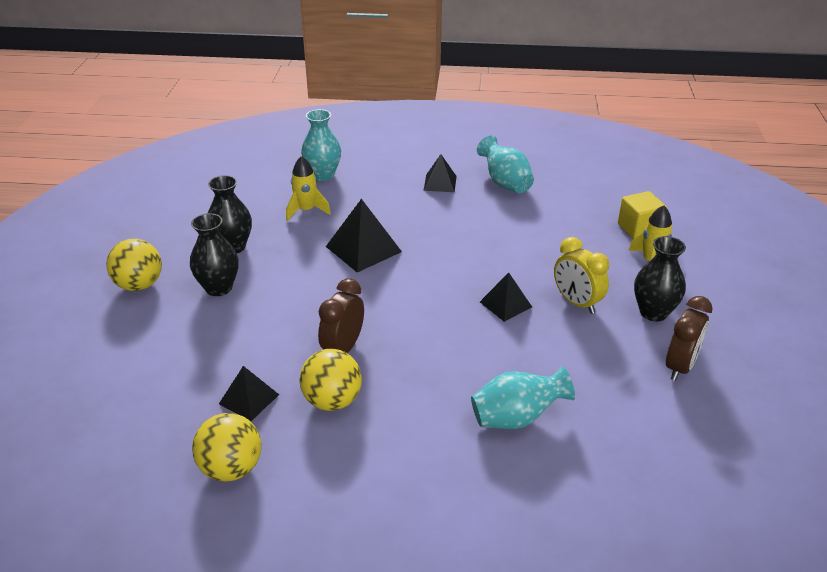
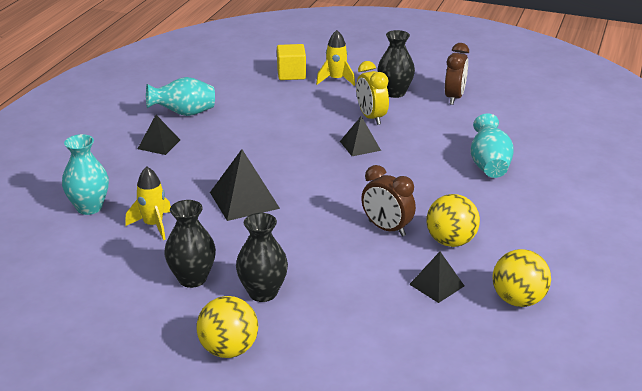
camera: 75 degrees left, 5 degrees down
(576, 303) = (371, 117): yellow clock -> yellow clock turned 90 degrees clockwise
(680, 367) = (454, 97): brown clock -> brown clock turned 60 degrees clockwise

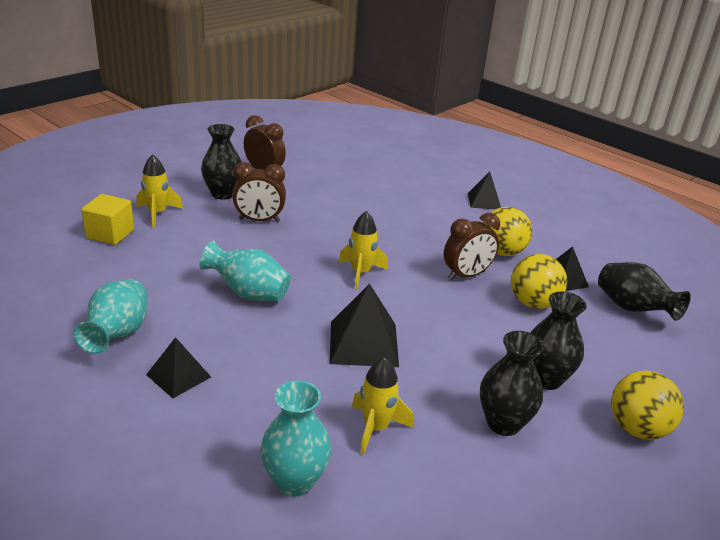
camera: 70 degrees left, 0 degrees up
(338, 178) = (360, 273): none -> yellow rocket
(360, 146) = (309, 243): black pyramid -> black pyramid (484, 201)
(371, 117) = (259, 220): yellow clock -> brown clock
(423, 335) = (632, 309): none -> black vase
(489, 165) = (394, 197): turquoise vase -> turquoise vase (248, 293)
(518, 300) = (594, 252): yellow ball -> yellow ball (533, 303)

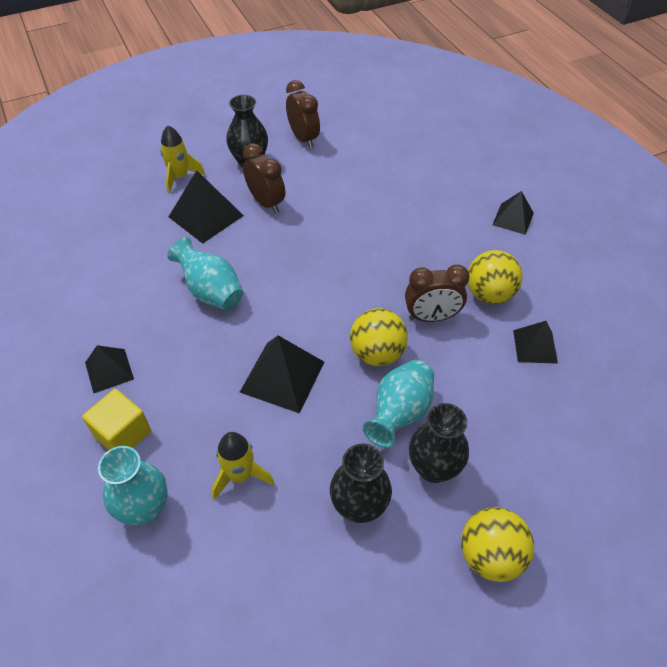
camera: 25 degrees right, 20 degrees up
(110, 234) = (129, 195): yellow cube -> yellow cube (123, 434)
(118, 334) = (83, 313): turquoise vase -> turquoise vase (399, 413)
(205, 238) = (206, 216): none -> black pyramid
(259, 220) = (266, 202): brown clock -> brown clock turned 150 degrees counterclockwise
(360, 273) = (326, 290): yellow rocket -> none
(533, 303) = (480, 370): yellow ball -> yellow ball (377, 353)
(632, 309) = (589, 405): black vase -> none

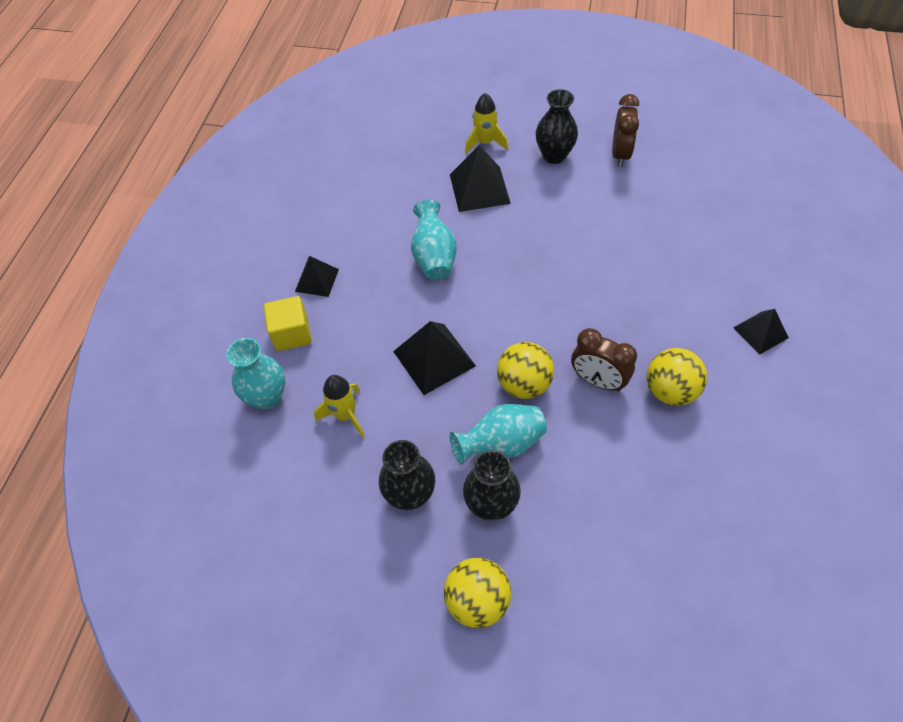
camera: 40 degrees right, 5 degrees up
(266, 202) = (538, 201): brown clock -> none
(535, 346) = (671, 462): black pyramid -> none

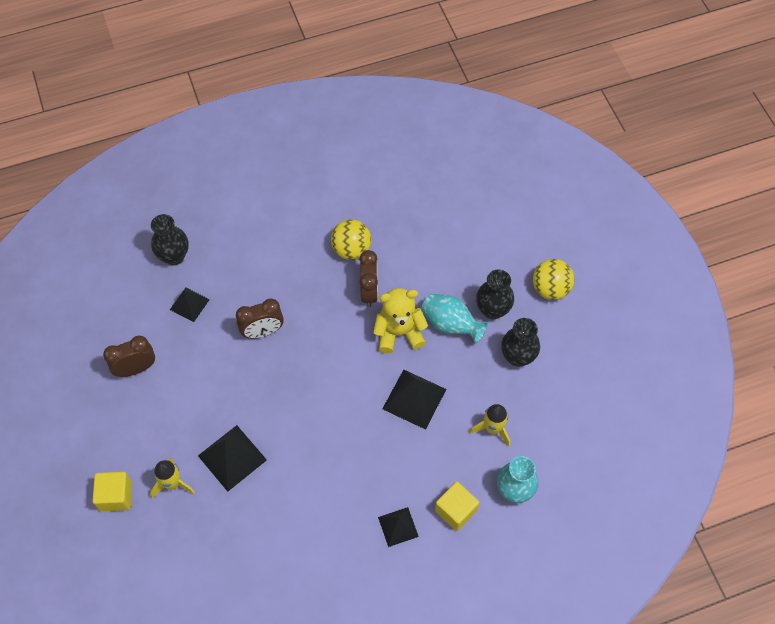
camera: 125 degrees left, 5 degrees up
(434, 257) = (325, 451): turquoise vase -> none
(500, 107) = (116, 496): none -> yellow cube
(524, 384) = (399, 333): yellow ball -> yellow teddy bear
(554, 155) = (162, 418): black vase -> black vase (174, 256)
(603, 261) = (262, 331): none -> brown clock
(760, 332) = (274, 217): black pyramid -> black pyramid (189, 304)

